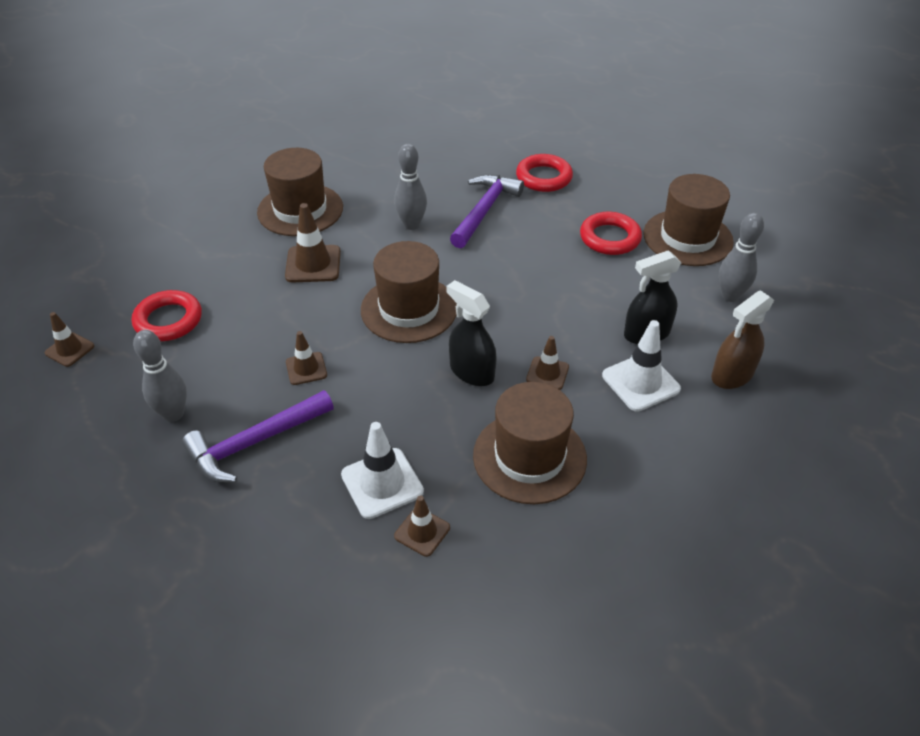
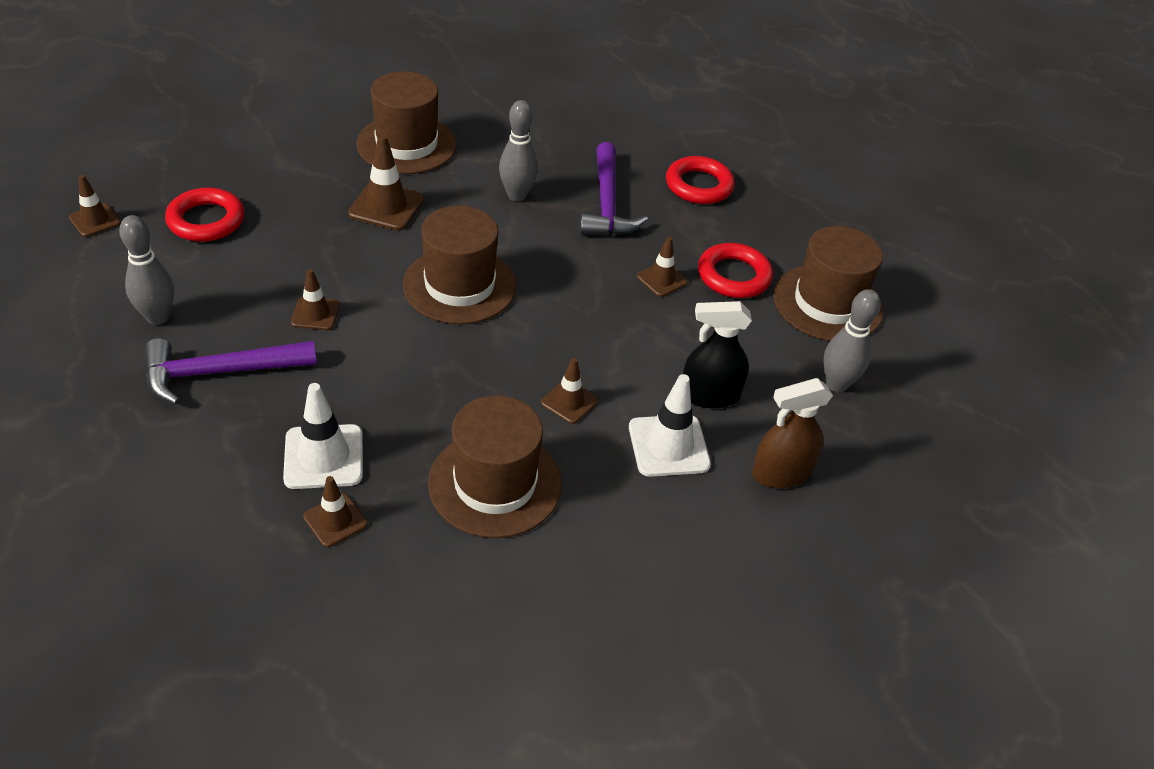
camera: 15 degrees right, 0 degrees up
(471, 372) = (487, 373): black spray bottle -> none
(484, 211) = (607, 203): purple hammer -> purple hammer turned 135 degrees clockwise
(559, 257) = (661, 279): none -> brown traffic cone

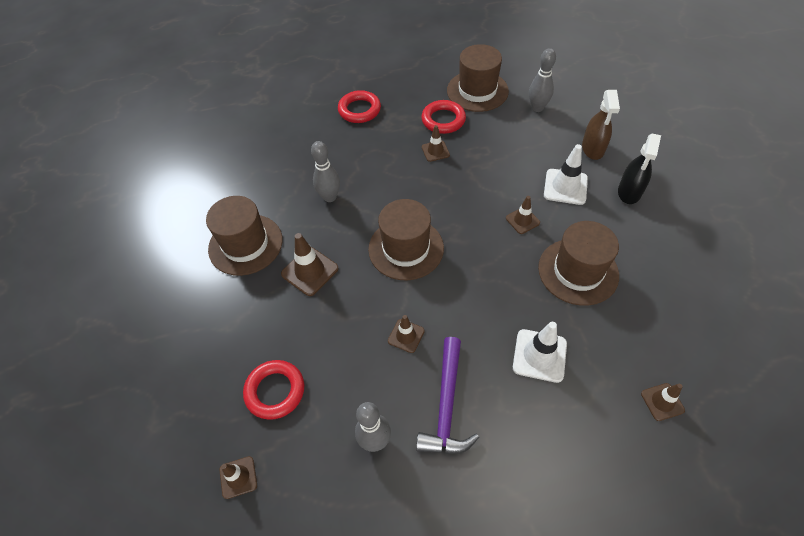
camera: 60 degrees left, 10 degrees up
(335, 520) = (592, 359): brown traffic cone -> brown traffic cone (662, 402)
(607, 203) = (357, 155): purple hammer -> none
(709, 395) = (532, 159): black spray bottle -> black spray bottle (629, 192)

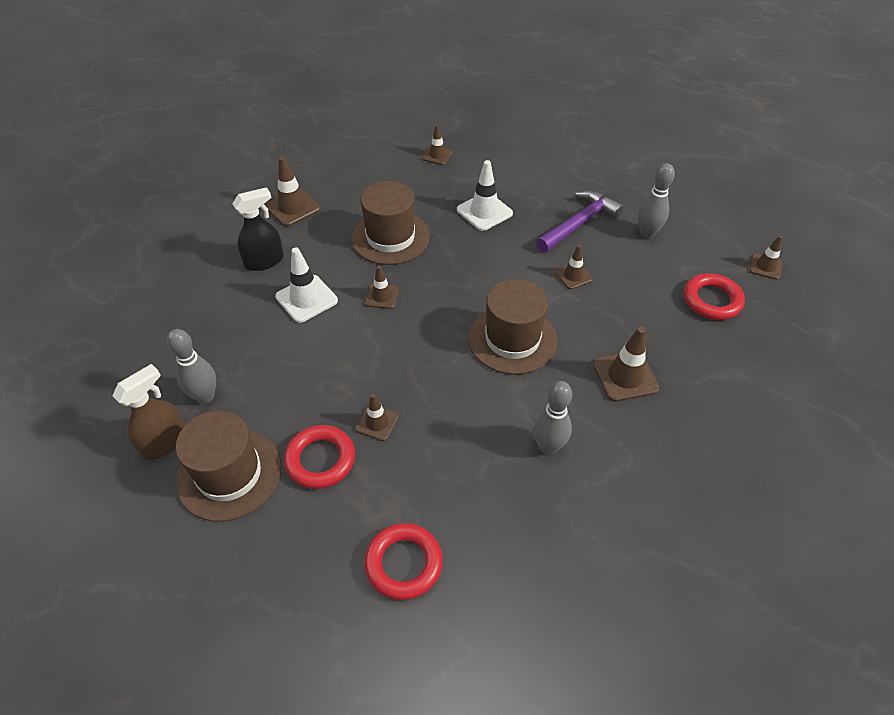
camera: 145 degrees left, 5 degrees down
(245, 244) = (684, 451): brown hat -> none
(593, 149) = (229, 314): brown spray bottle -> brown spray bottle (165, 442)
(682, 245) = (293, 207): none -> brown traffic cone

